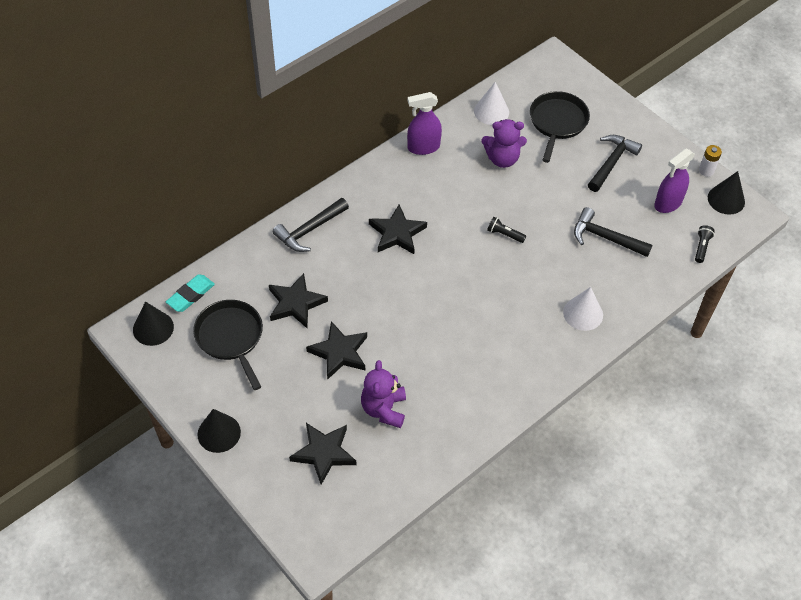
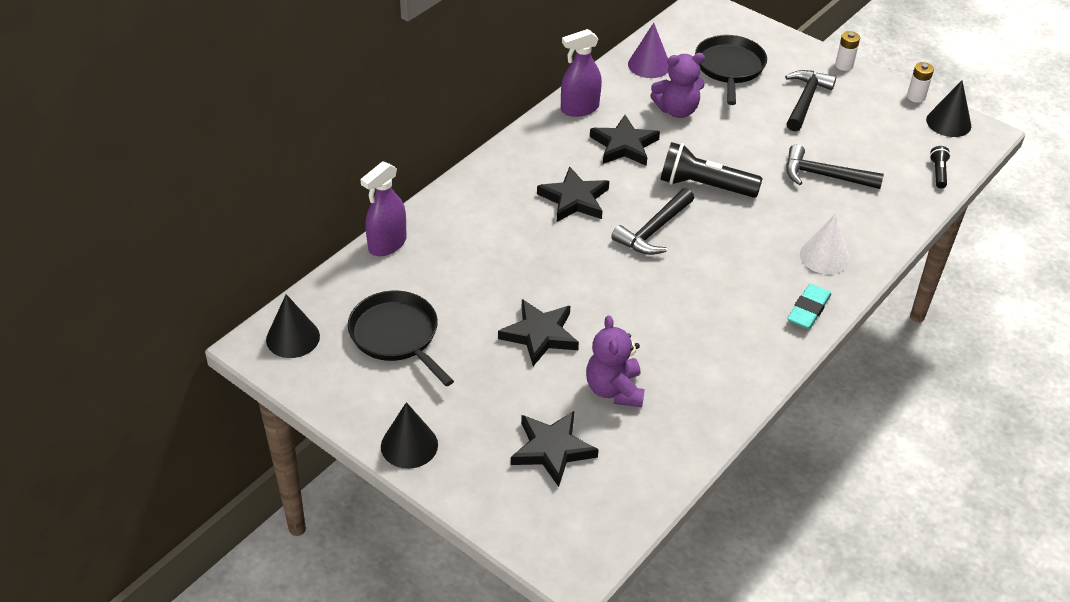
camera: 10 degrees left, 10 degrees down
(190, 295) = (333, 295): turquoise eraser -> turquoise eraser (808, 310)
(296, 303) = (469, 288): black star -> black star (624, 145)
(309, 230) = (465, 208): black hammer -> black hammer (653, 231)
(491, 111) = (649, 65): white cone -> purple cone
(504, 234) = (704, 186): black flashlight -> black flashlight, size x2.07
(654, 132) = (844, 65): none -> white battery
(668, 203) = (884, 133): purple spray bottle -> purple spray bottle (387, 244)

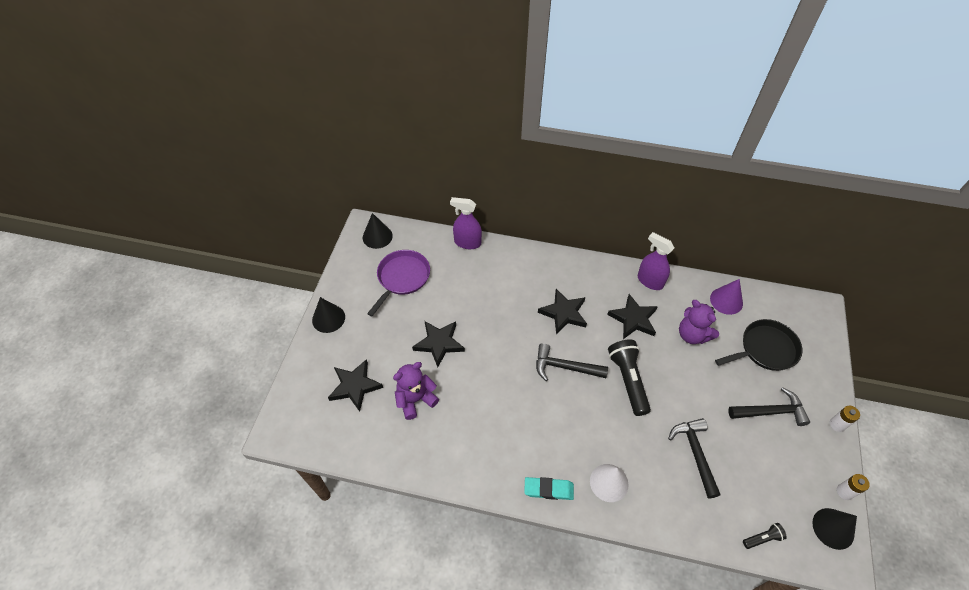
camera: 65 degrees right, 10 degrees up
(396, 335) = (402, 278): black pan -> purple pan

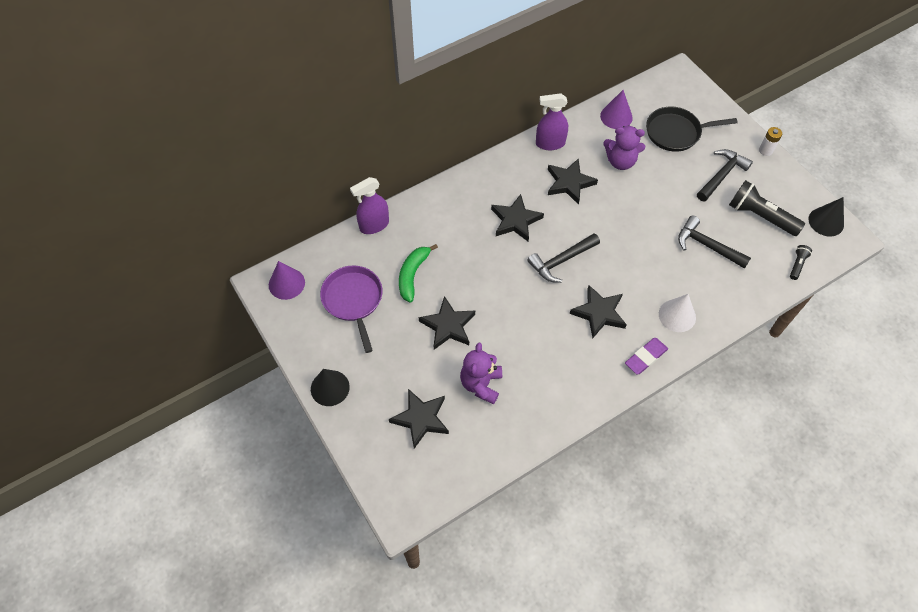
camera: 45 degrees left, 5 degrees up
(377, 236) = (286, 283): black cone -> purple cone
(455, 292) = (413, 275): none -> green banana
(548, 489) = (645, 357): turquoise eraser -> purple eraser
(550, 426) = (599, 313): none -> black star
(628, 380) = (613, 232): black flashlight -> black flashlight (760, 216)
(765, 349) = (675, 132): black pan -> black pan turned 120 degrees counterclockwise
(844, 492) = (810, 192): white battery -> none

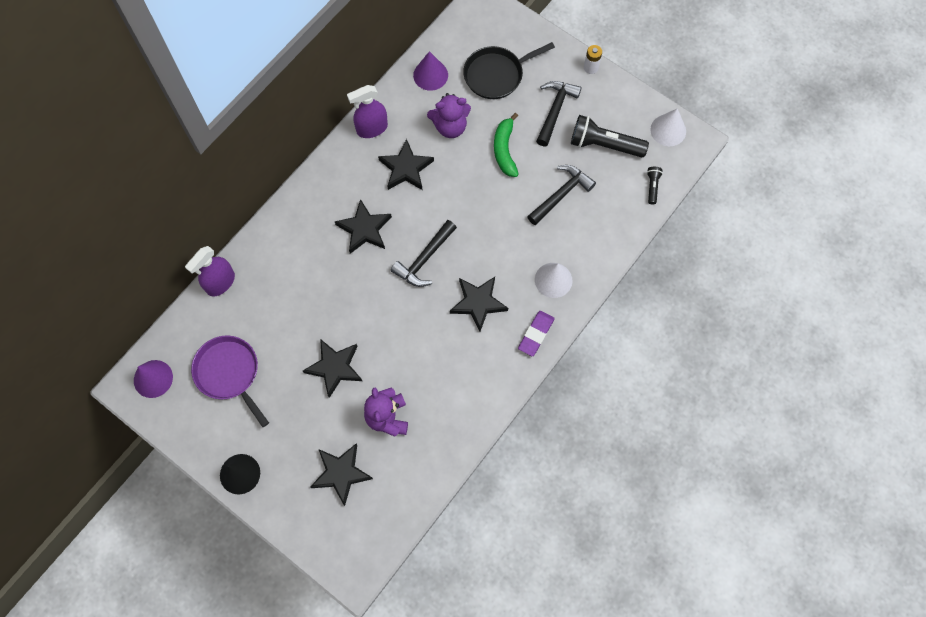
camera: 20 degrees left, 10 degrees up
(413, 275) = (280, 325): green banana -> green banana (505, 150)
(707, 245) = (561, 194): black hammer -> black hammer turned 120 degrees clockwise
(826, 221) = (668, 130): black cone -> white cone

